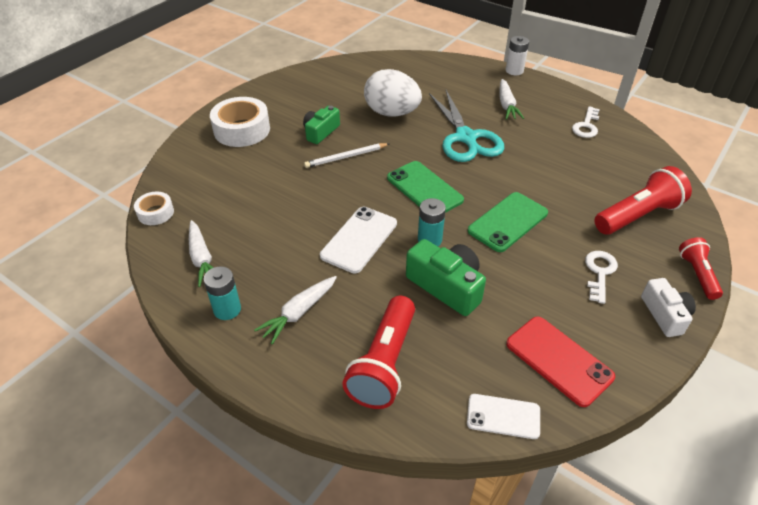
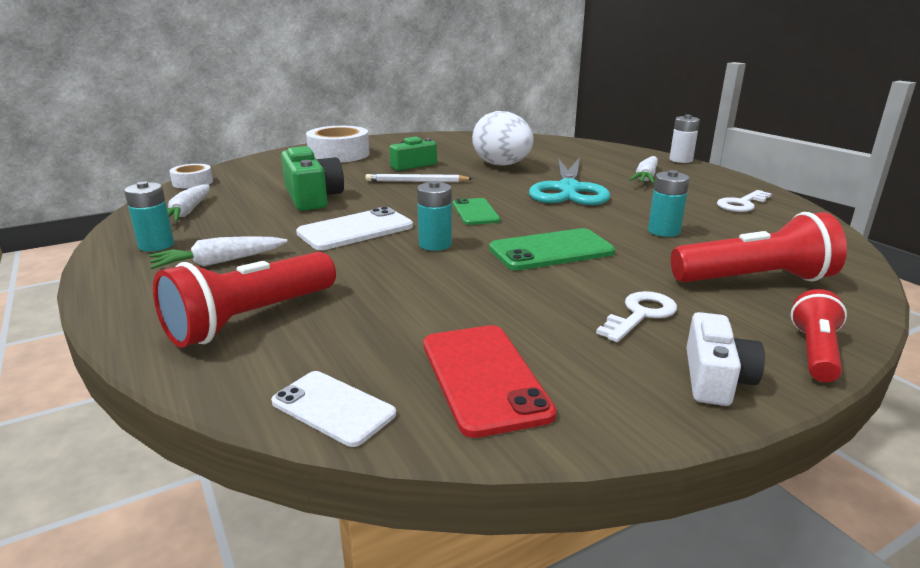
camera: 25 degrees right, 20 degrees down
(424, 189) = (475, 212): green phone -> green phone, size x0.66
(446, 286) = (409, 280): green camera -> green camera (312, 197)
(559, 176) = (663, 231): none -> turquoise battery

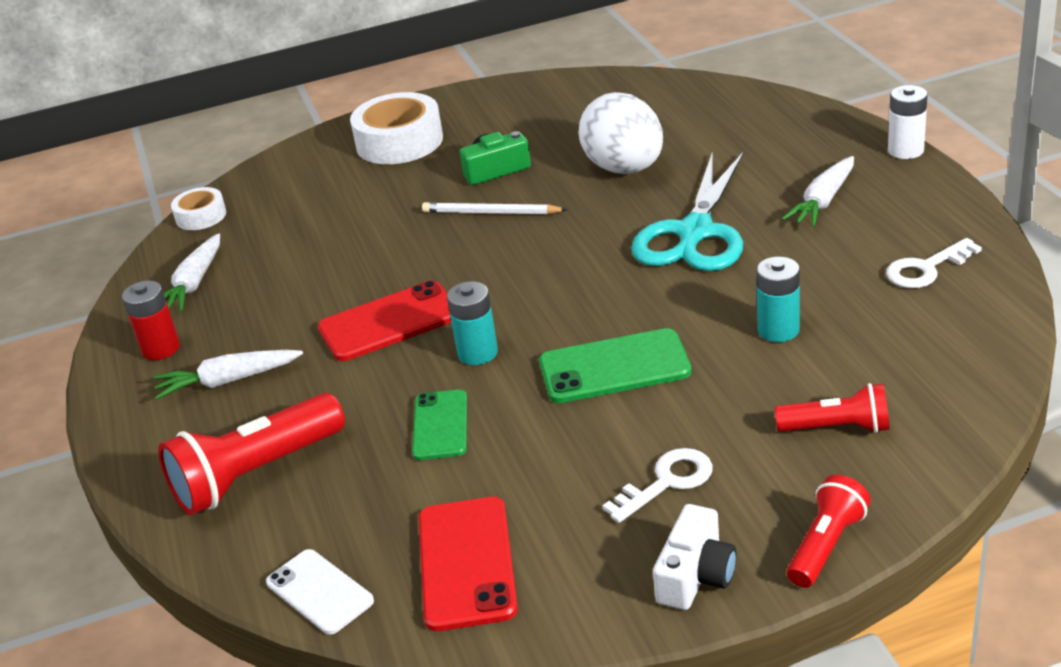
camera: 15 degrees right, 10 degrees up
(156, 245) = (161, 348): turquoise battery -> red battery
(312, 197) = (347, 251): green camera -> none
(355, 230) = (389, 322): white phone -> red phone
(475, 212) = (548, 286): green phone -> green phone (440, 425)
(754, 280) = (837, 428): red flashlight -> red flashlight, size x0.59

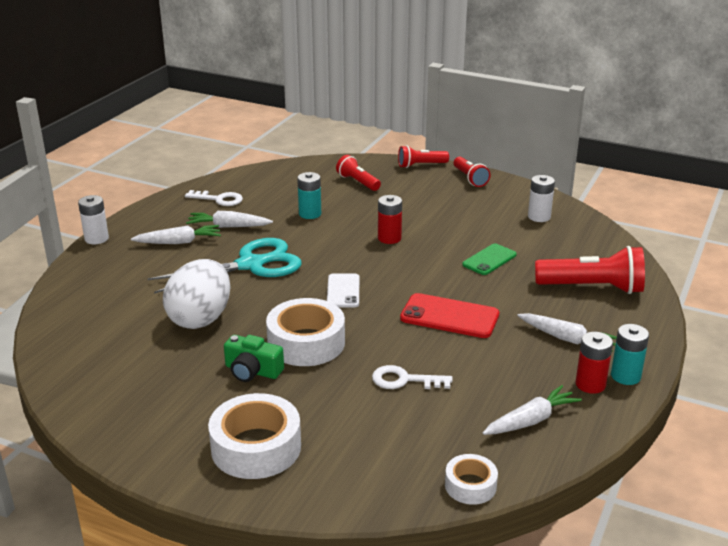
camera: 140 degrees left, 5 degrees down
(319, 592) = (604, 237): white phone -> white phone (343, 291)
(467, 563) = (539, 217): red phone -> white battery
(477, 353) = (432, 276): turquoise battery -> turquoise battery (625, 376)
(491, 213) = (306, 343): white pencil -> white tape
(614, 367) = (389, 238): green phone -> red battery
(667, 482) = (437, 200): white key -> white key (404, 380)
(695, 575) = (470, 179): white camera -> red flashlight
(823, 249) = (228, 226): none -> white carrot

